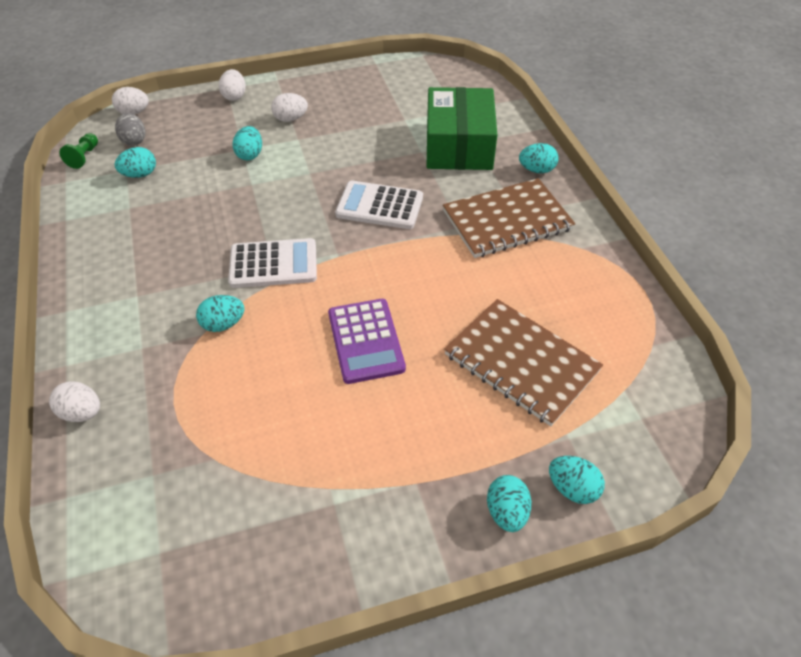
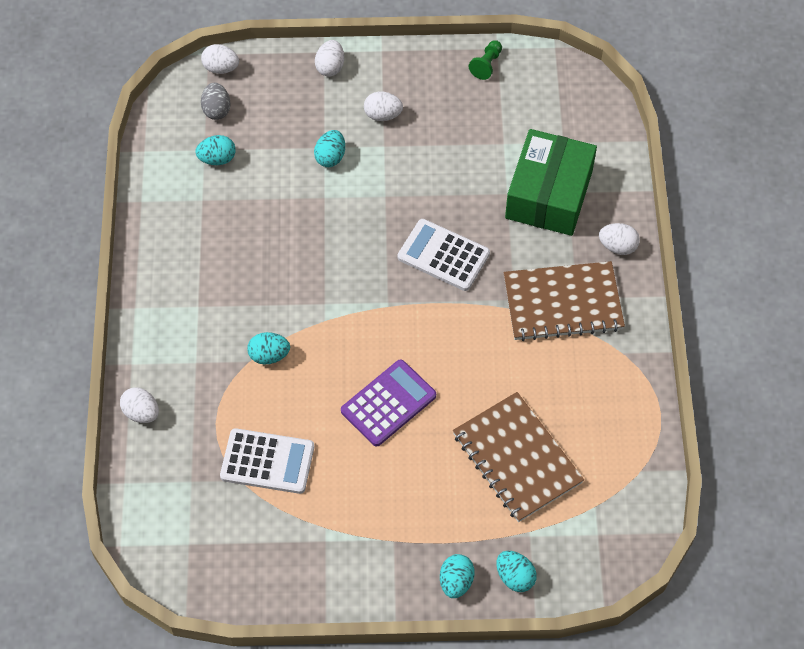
camera: 15 degrees right, 10 degrees up
(84, 157) = (165, 122): green pawn -> green pawn (486, 65)
(273, 264) = (326, 301): white calculator -> white calculator (267, 462)
(365, 341) = (388, 403): purple calculator -> purple calculator turned 135 degrees counterclockwise
(536, 170) = (617, 246): turquoise egg -> white egg

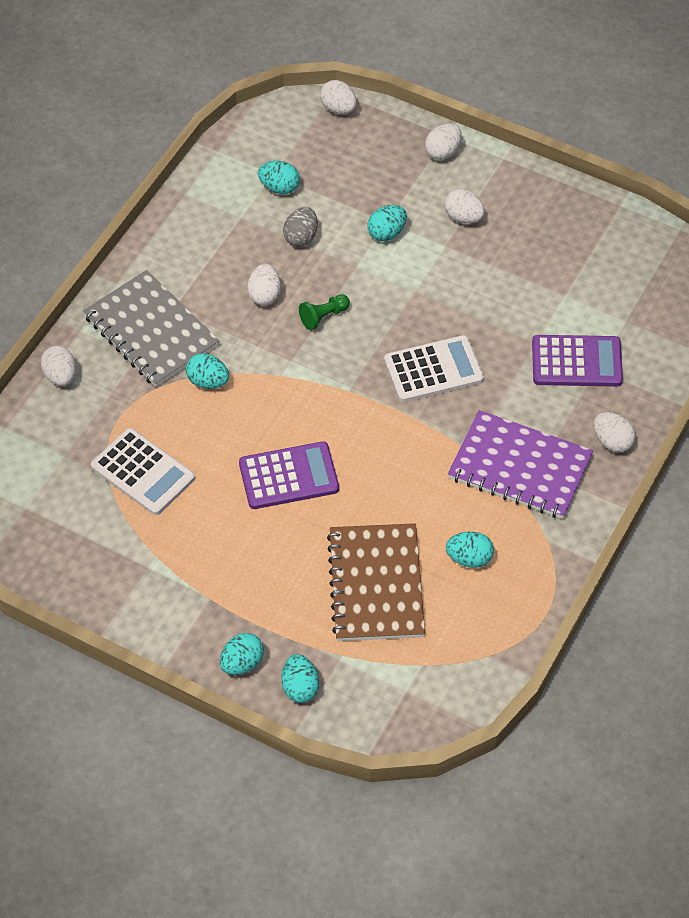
camera: 30 degrees right, 5 degrees down
(192, 335) = (151, 331): none -> grey notebook
(216, 110) = (309, 144): grey egg -> grey egg (301, 237)
(266, 257) = (264, 295): none -> white egg
(443, 255) = (433, 370): white calculator -> white calculator turned 105 degrees clockwise
(486, 65) = (598, 216): green pawn -> green pawn (323, 317)
(548, 194) = (576, 362): green box -> purple calculator
(562, 303) = (520, 467): brown notebook -> purple notebook
(574, 399) = (469, 558): none -> turquoise egg

